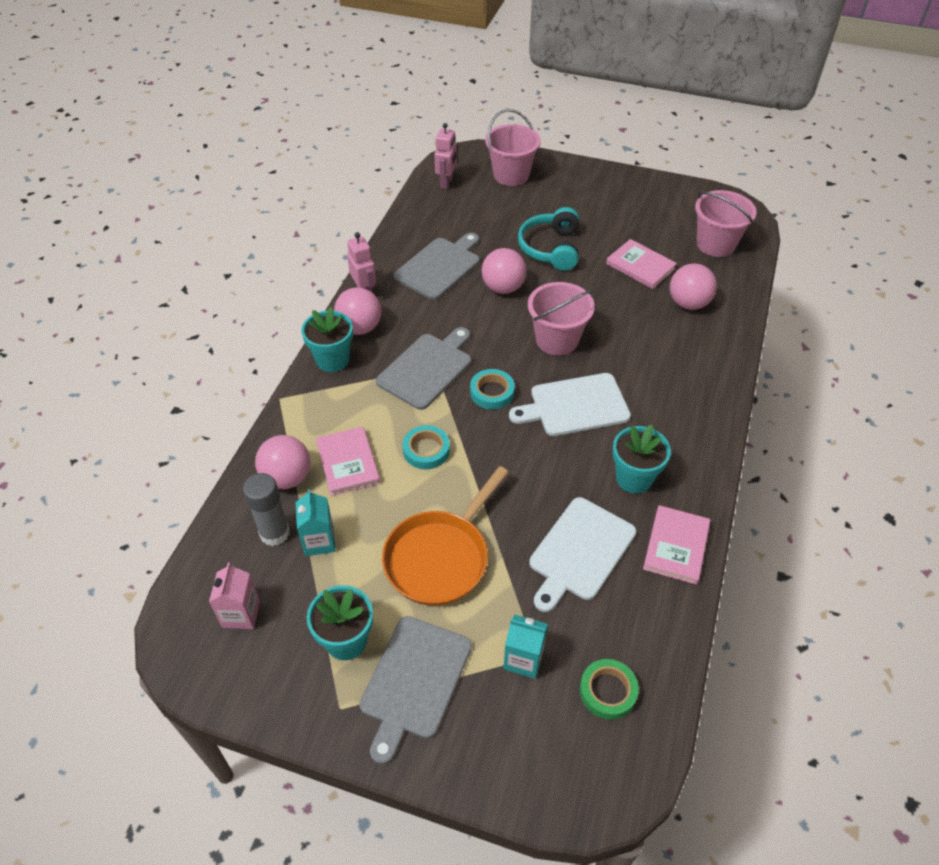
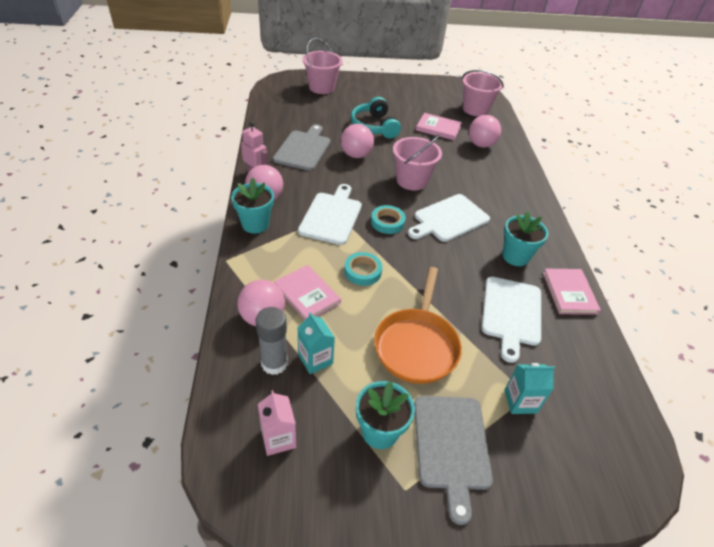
camera: 25 degrees left, 5 degrees down
(427, 368) = (332, 216): grey cutting board -> white cutting board
(446, 182) = (279, 97): pink robot -> none
(608, 691) = (590, 405): green tape -> none

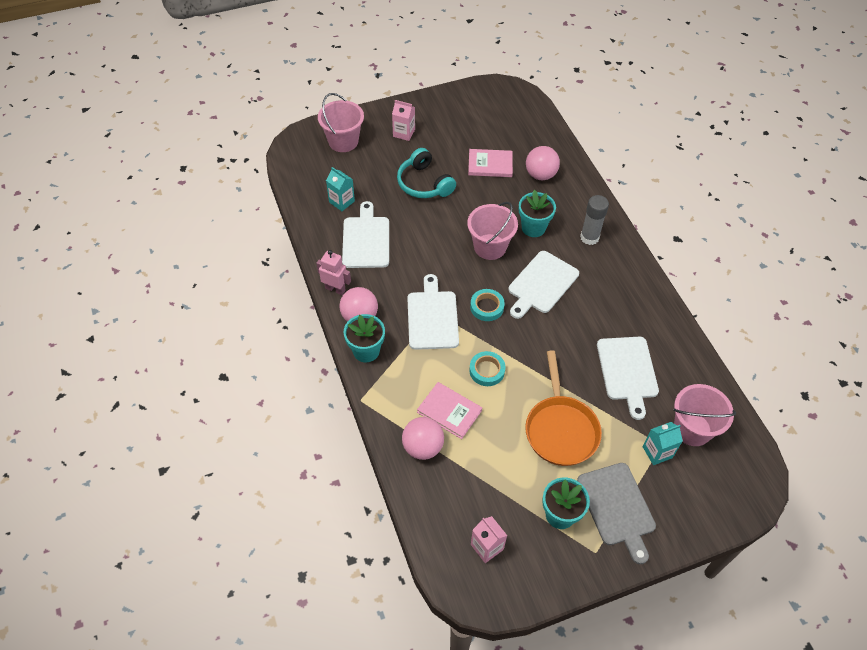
camera: 15 degrees left, 10 degrees up
(274, 363) = (453, 486): grey glue stick -> grey glue stick (589, 237)
(303, 149) = (366, 239): grey cutting board -> white cutting board
(315, 359) = (484, 471): turquoise carton -> turquoise carton (341, 201)
(356, 155) = (422, 230): pink ball -> none
(374, 94) = (404, 133): none -> pink carton
(475, 109) = (518, 123): pink bucket -> pink bucket (692, 429)
(515, 256) = (614, 308): turquoise flower pot -> turquoise flower pot (533, 228)
(569, 293) = (670, 333): pink book -> none

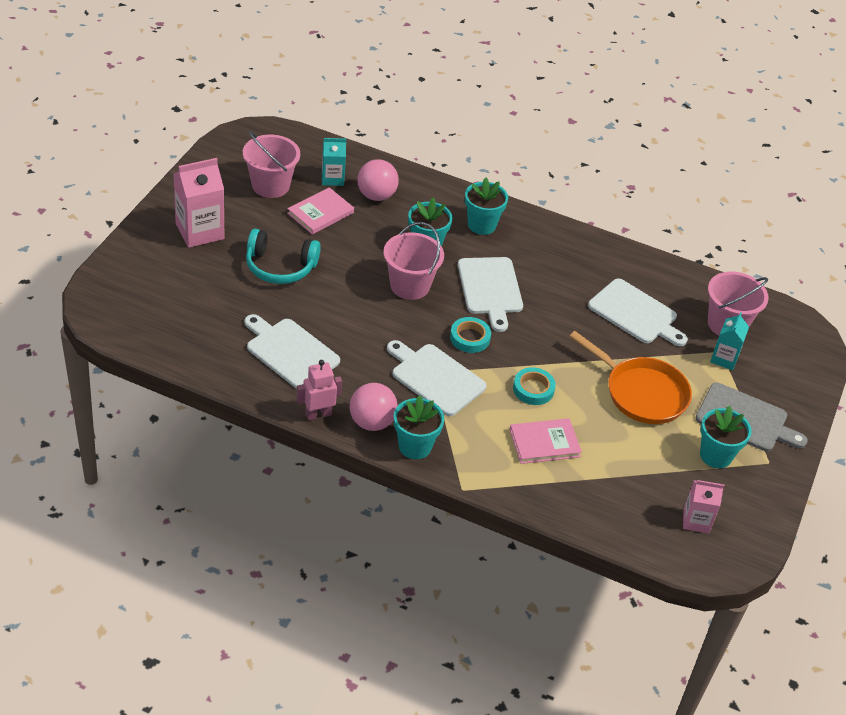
camera: 50 degrees left, 10 degrees down
(341, 201) = (220, 332): turquoise carton -> turquoise carton (332, 178)
(343, 141) = (146, 275): pink bucket -> pink bucket (270, 185)
(404, 133) = (200, 231): pink carton -> pink carton, size x1.67
(423, 447) = (559, 486): pink ball -> none
(589, 237) = (481, 225): grey glue stick -> turquoise flower pot

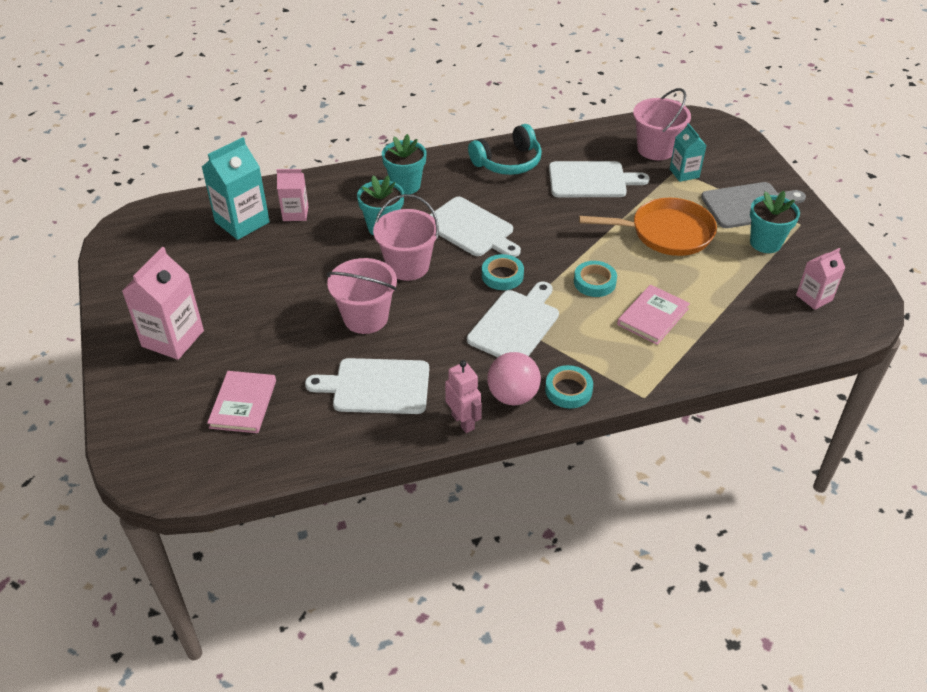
camera: 35 degrees left, 0 degrees up
(270, 185) = (194, 260): pink bucket -> pink bucket (365, 318)
(280, 267) = (282, 321): turquoise headphones -> turquoise headphones (508, 162)
(318, 414) = (463, 422): pink robot -> pink robot turned 120 degrees clockwise
(320, 213) = (265, 256): pink book -> pink book (243, 404)
(332, 178) = (242, 222): turquoise carton -> turquoise carton, size x1.67
(376, 195) = (295, 213): pink ball -> pink carton
(415, 446) = (568, 390): turquoise flower pot -> turquoise tape
(435, 378) = (515, 324): white cutting board -> white cutting board turned 120 degrees clockwise

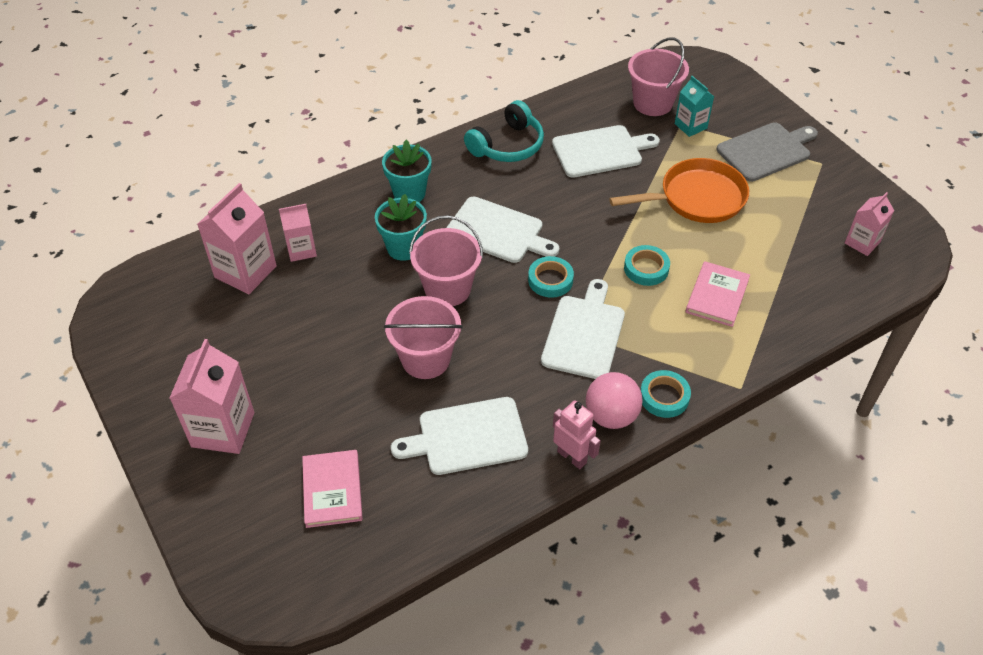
camera: 15 degrees left, 5 degrees up
(242, 222) = (245, 272): turquoise carton -> pink carton
(765, 243) = (796, 191): turquoise flower pot -> none

